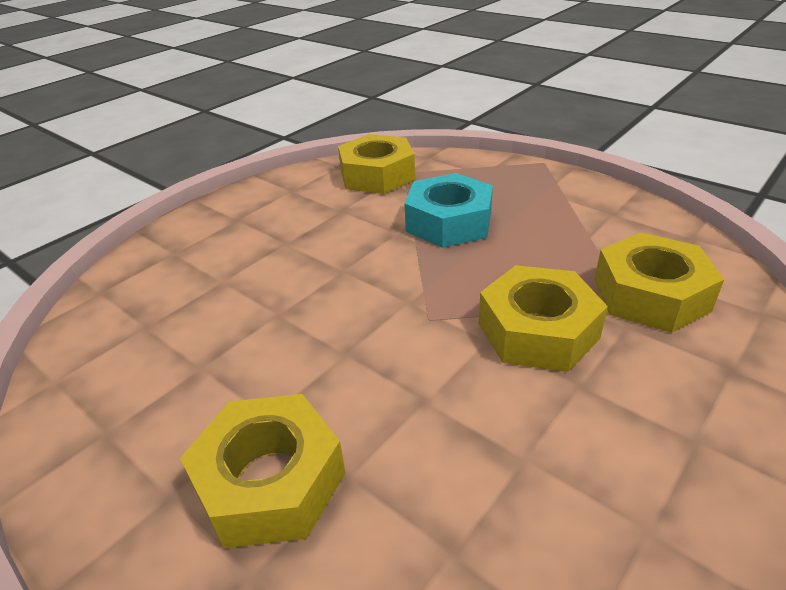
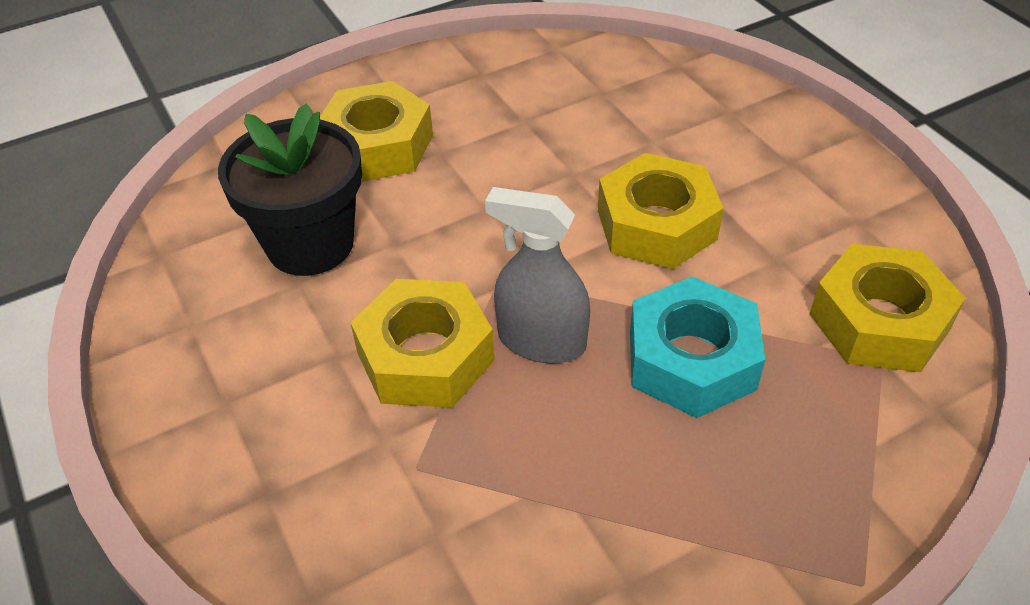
camera: 110 degrees right, 10 degrees up
(465, 471) = (310, 244): none -> black flower pot
(478, 280) = (541, 341): none -> grey spray bottle
(650, 295) = (415, 498): yellow nut -> yellow nut (656, 225)

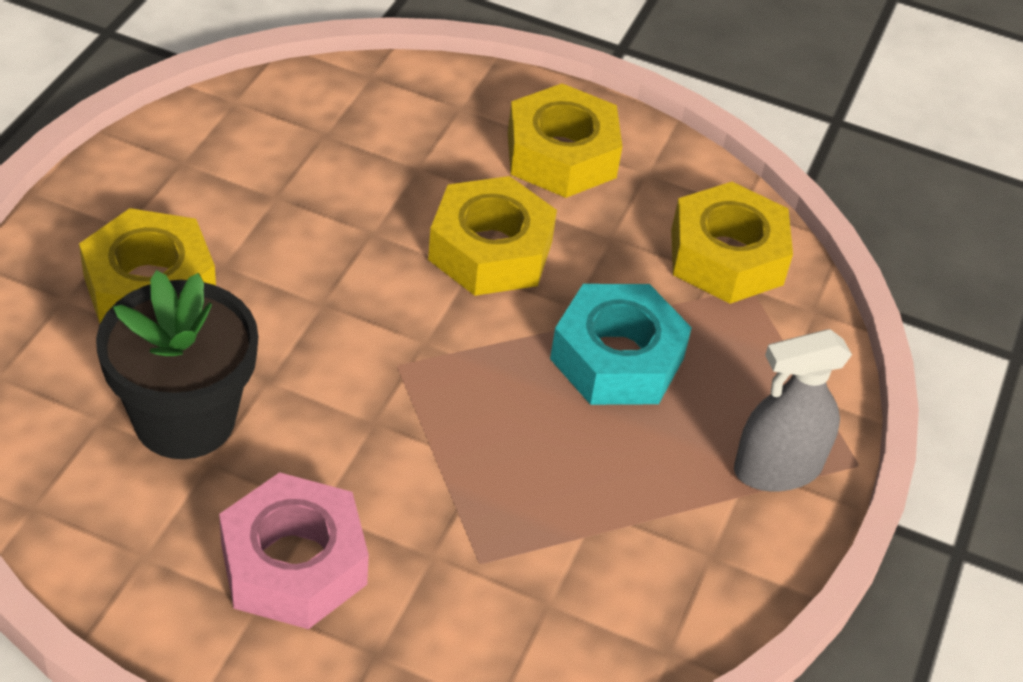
camera: 45 degrees left, 0 degrees up
(278, 387) = (293, 564): none -> pink nut
(425, 356) = (399, 467): yellow nut -> yellow nut (561, 155)
(541, 341) = (486, 403): grey spray bottle -> grey spray bottle (777, 469)

